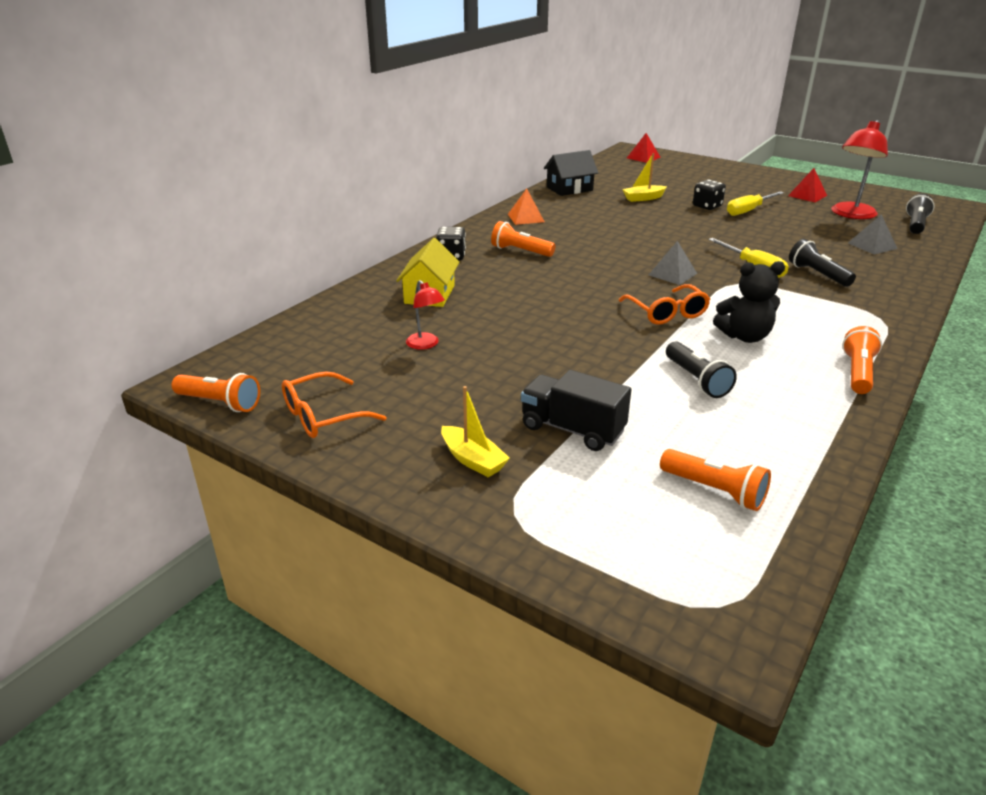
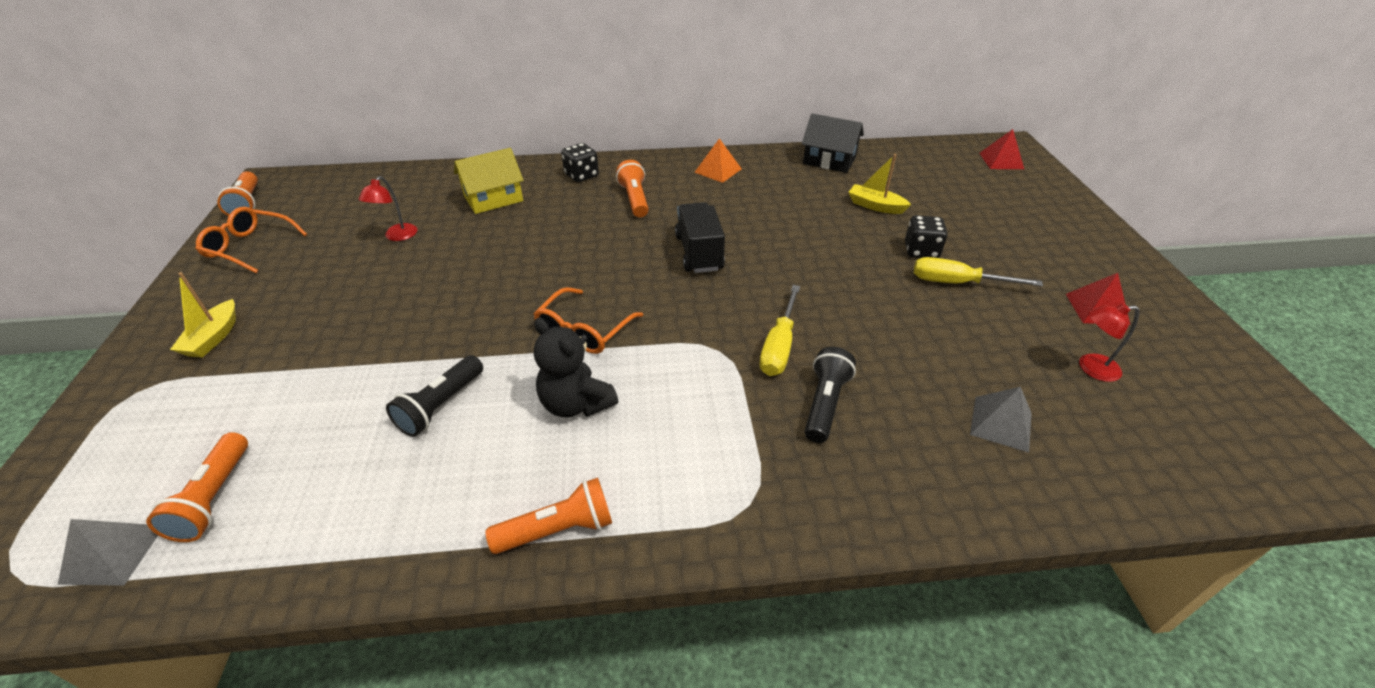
camera: 50 degrees right, 10 degrees up
(572, 429) = (291, 367): black truck -> black truck (699, 253)
(672, 274) = (688, 299): grey pyramid -> grey pyramid (113, 554)
(850, 214) = (1091, 368): red lamp -> red lamp, size x0.54
(915, 224) = (1163, 445): black flashlight -> none

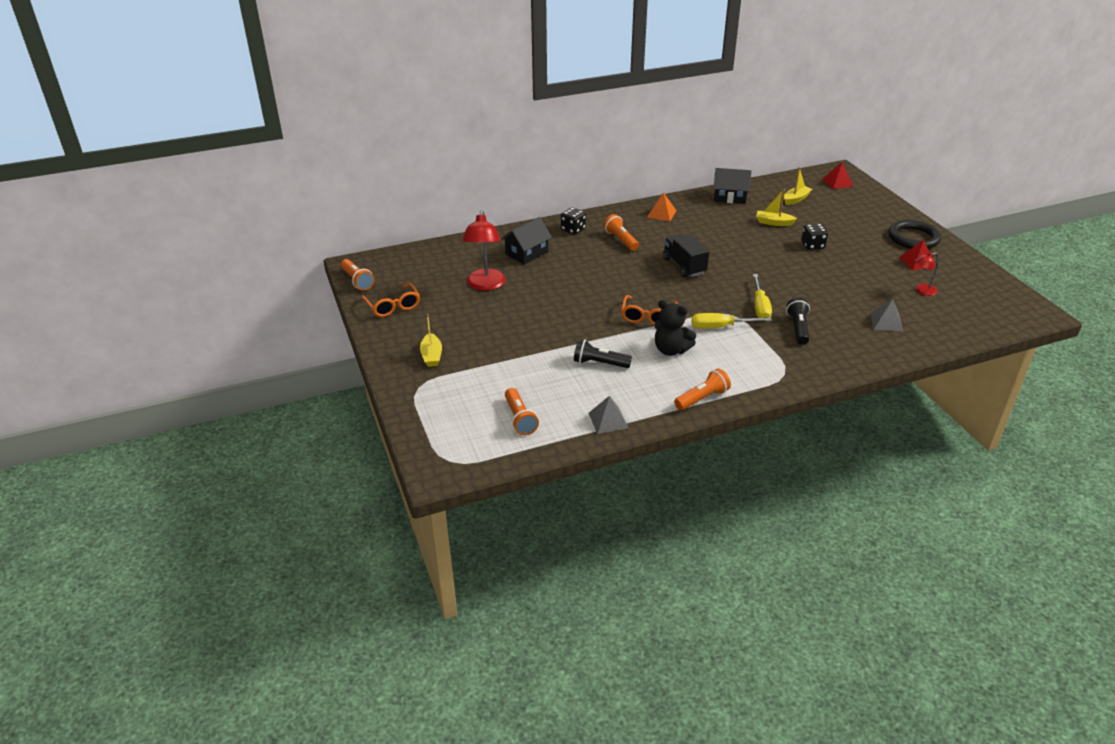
camera: 15 degrees left, 5 degrees down
(113, 554) = (494, 446): grey pyramid -> grey pyramid (608, 420)
(250, 247) = (393, 306): orange glasses -> orange glasses turned 120 degrees counterclockwise
(397, 236) = (485, 285): red lamp -> red lamp, size x1.85
(440, 406) = (599, 363): black flashlight -> black flashlight turned 90 degrees clockwise
(493, 198) = (526, 253): yellow house -> black house
(926, 176) = (796, 199): none -> yellow boat
(957, 283) = (840, 260): yellow screwdriver -> yellow screwdriver (720, 327)
(1100, 264) = (913, 238): none -> black ring

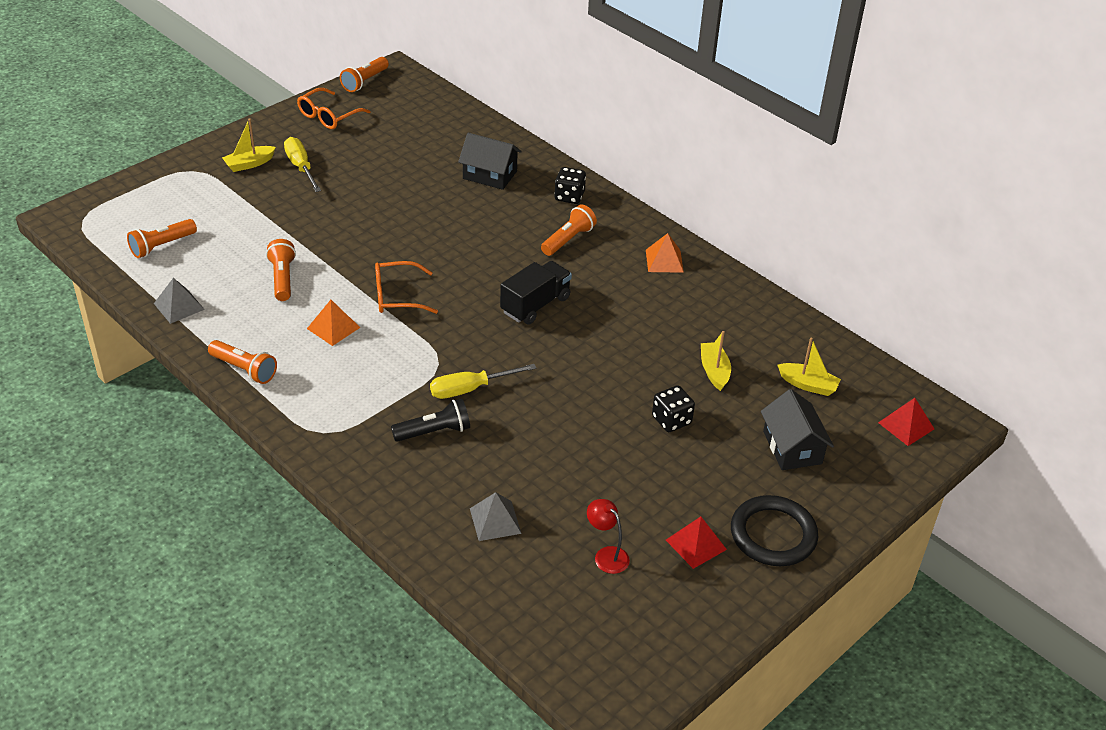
camera: 65 degrees right, 5 degrees up
(485, 285) = (402, 163): red lamp -> none
(599, 363) = (282, 278): black flashlight -> orange flashlight
(671, 350) = (333, 328): black teddy bear -> orange pyramid
(720, 327) = (403, 360): yellow screwdriver -> yellow screwdriver (301, 167)
(730, 197) = (762, 316): black house -> black house (792, 447)

